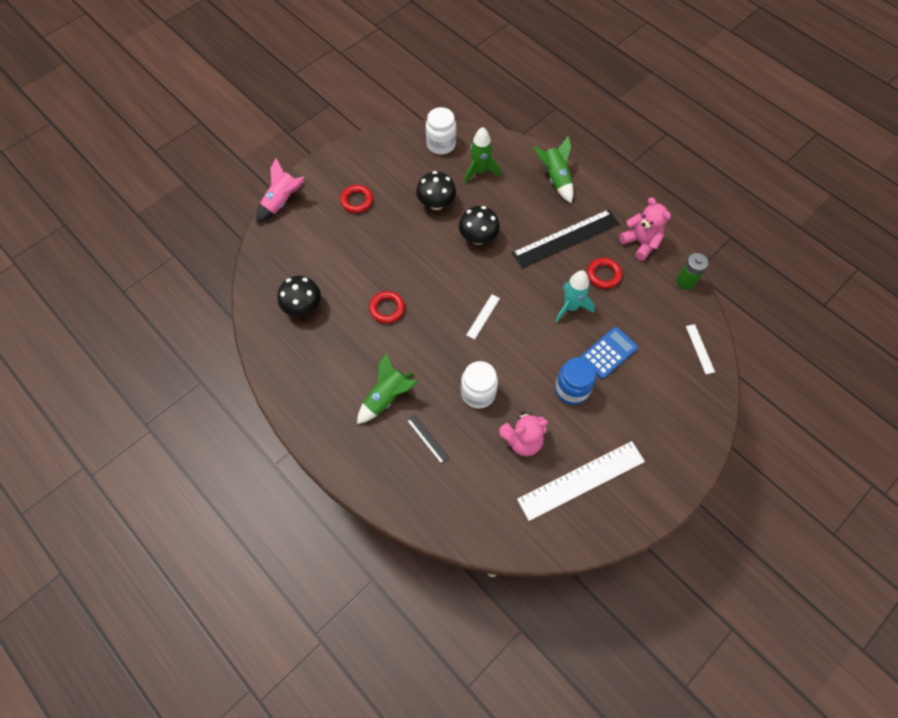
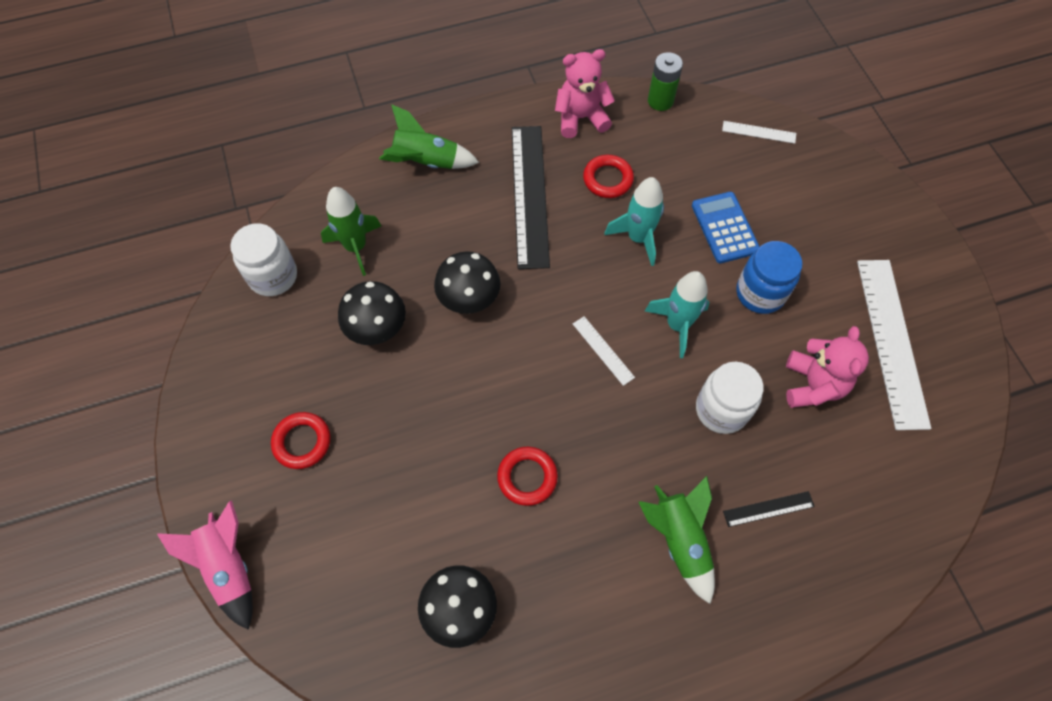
camera: 65 degrees left, 0 degrees up
(522, 350) = (677, 325): none -> turquoise rocket

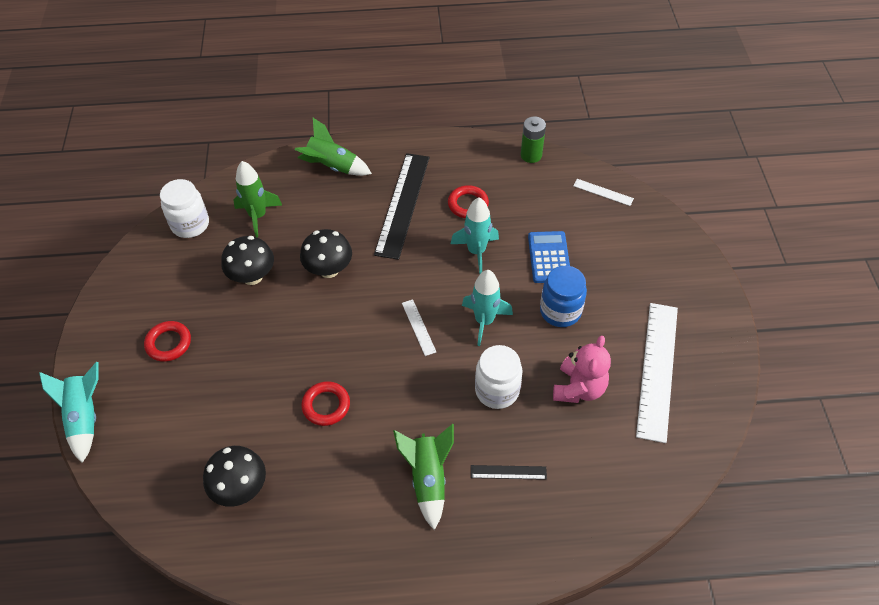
camera: 15 degrees right, 10 degrees down
(229, 566) = (85, 417): pink rocket -> turquoise rocket
(581, 118) = (463, 156): pink teddy bear -> none

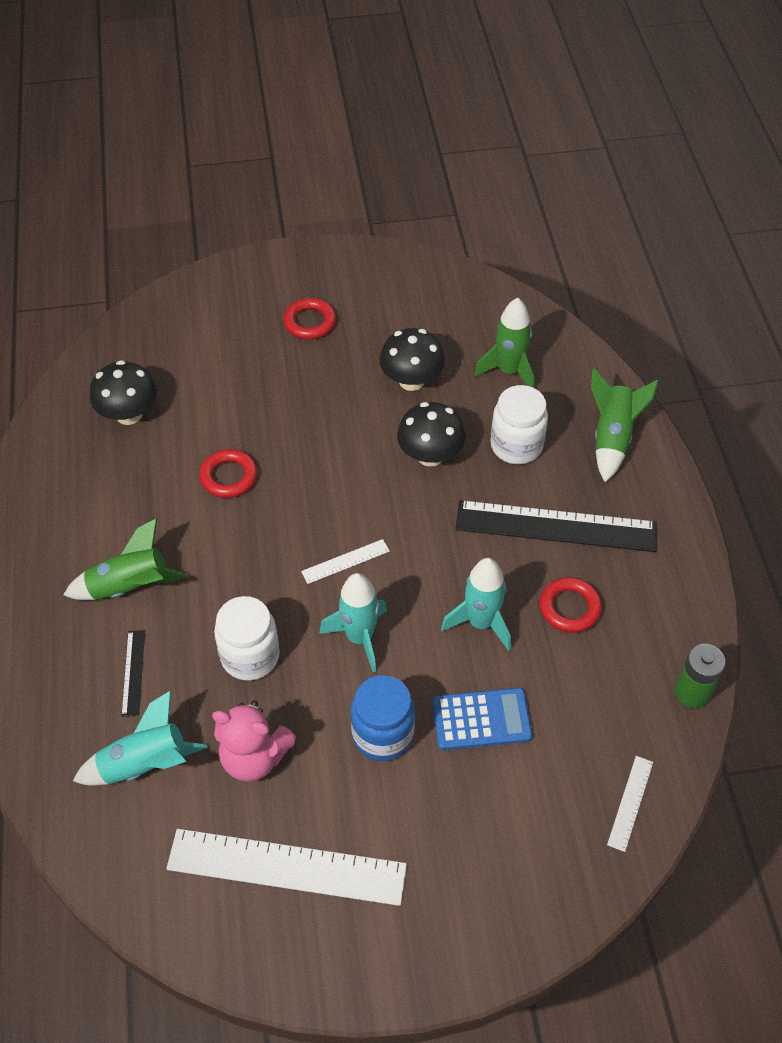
camera: 85 degrees right, 0 degrees up
(85, 417) = (216, 275): turquoise rocket -> turquoise rocket (145, 764)
(190, 224) = (485, 309): white jar -> white jar (516, 446)

